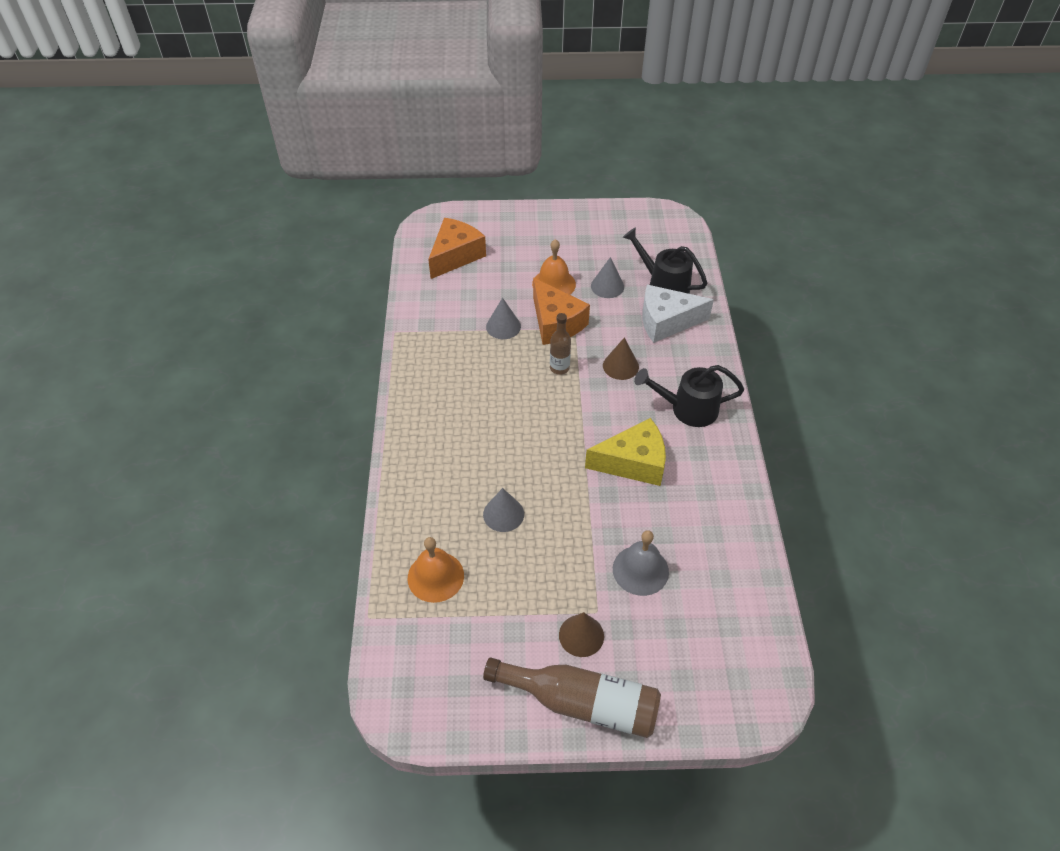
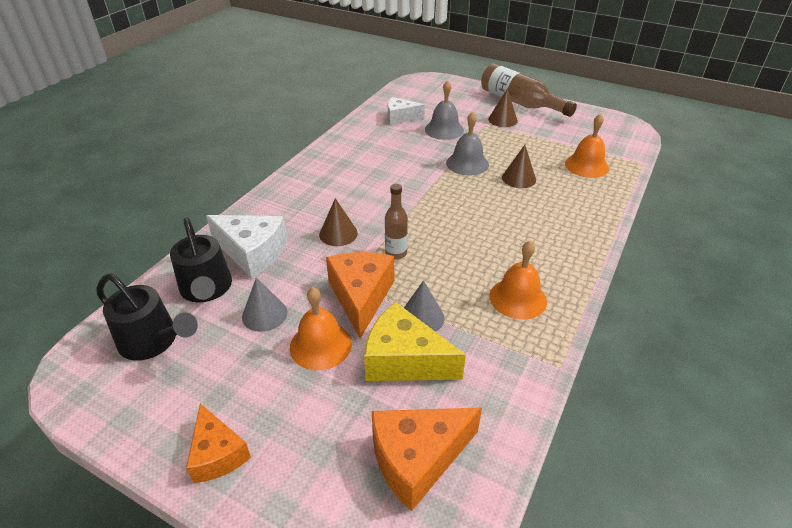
camera: 150 degrees left, 10 degrees down
(443, 369) = (518, 298): none -> orange bell
(503, 514) = (519, 178): grey cone -> brown cone
(556, 220) = (217, 454): none -> orange cheese
(572, 514) = (467, 163): none -> grey bell
(633, 463) = (397, 173): yellow cheese -> yellow cheese (404, 360)
(687, 409) = (320, 187): black watering can -> black watering can (154, 341)
(713, 570) = (400, 117): none -> white cheese

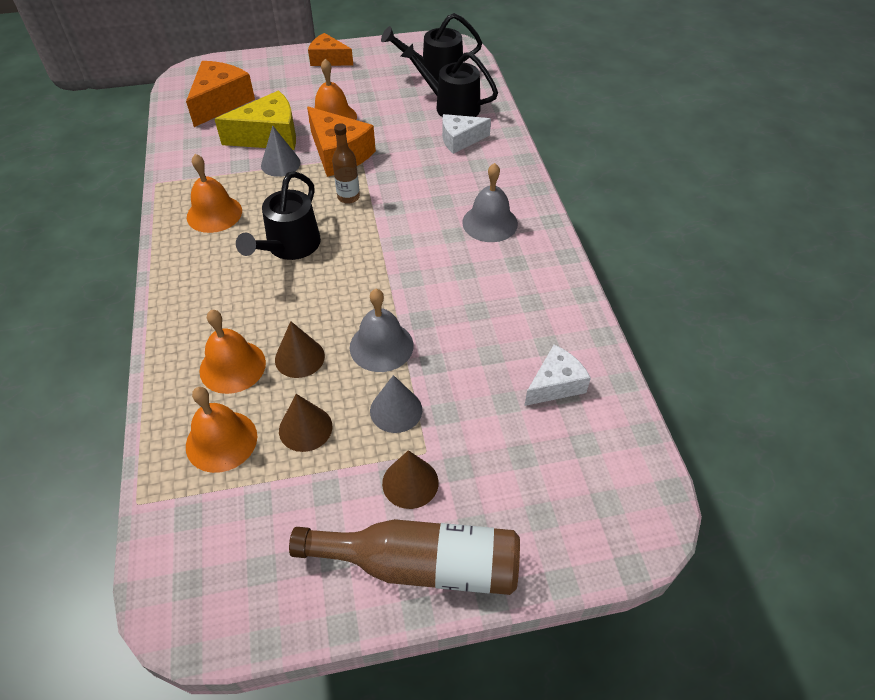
camera: 140 degrees right, 10 degrees up
(252, 253) = (460, 140): white cheese -> white cheese, size x0.65
(264, 314) = (391, 114): grey cone -> grey cone (396, 410)
(338, 234) = (416, 187): brown cone -> brown cone (305, 428)
(444, 129) = (471, 396): grey bell -> grey bell (490, 223)
(475, 239) = (289, 247): none -> black watering can
(562, 191) = (232, 366): none -> orange bell

